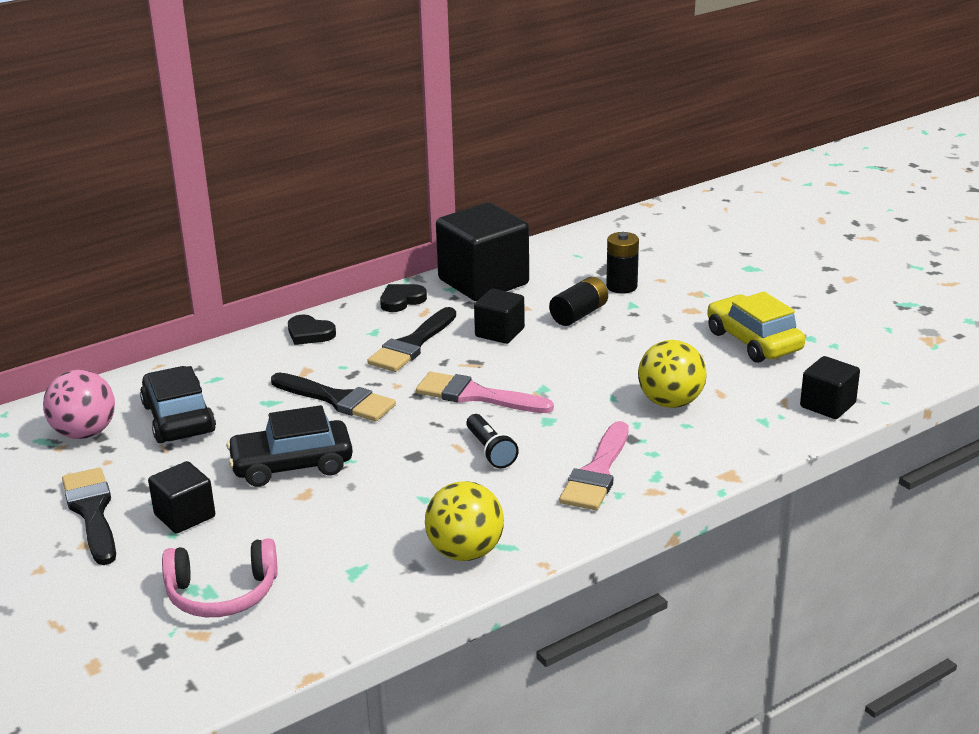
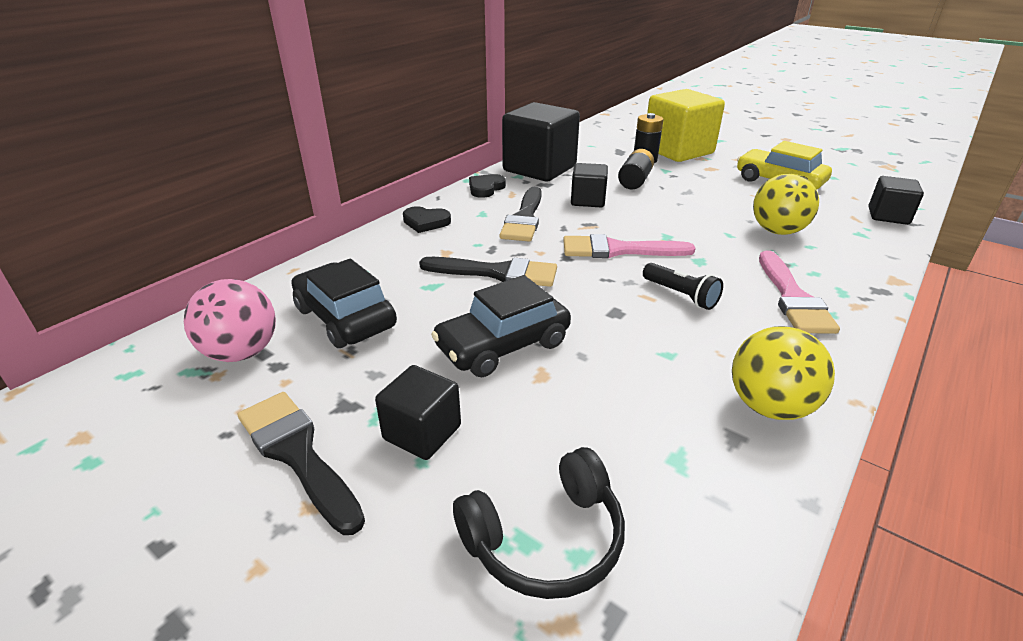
camera: 20 degrees left, 5 degrees up
(222, 594) = (546, 539): pink headphones -> black headphones
(678, 278) = (678, 151): none -> yellow cube

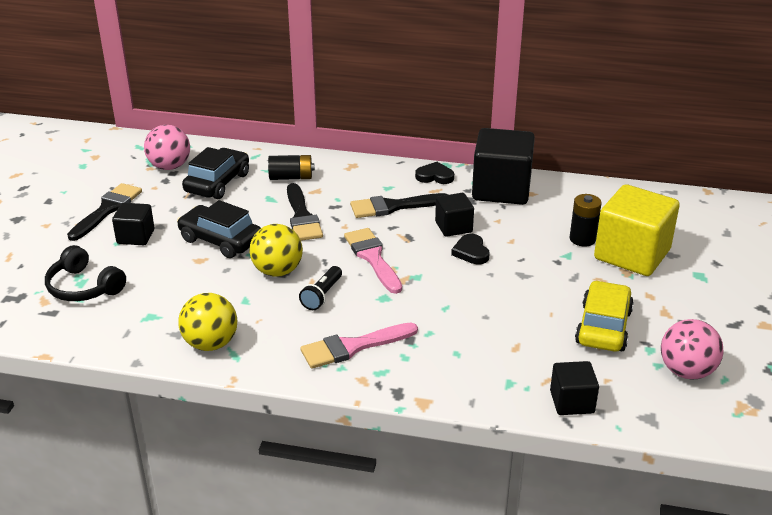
camera: 65 degrees right, 0 degrees up
(426, 222) = (354, 170): black heart -> black heart (471, 252)
(635, 181) = (521, 242): black battery -> black battery (291, 177)
(777, 231) = (473, 333): yellow ball -> yellow ball (277, 271)
(843, 171) = (686, 371): none -> pink ball

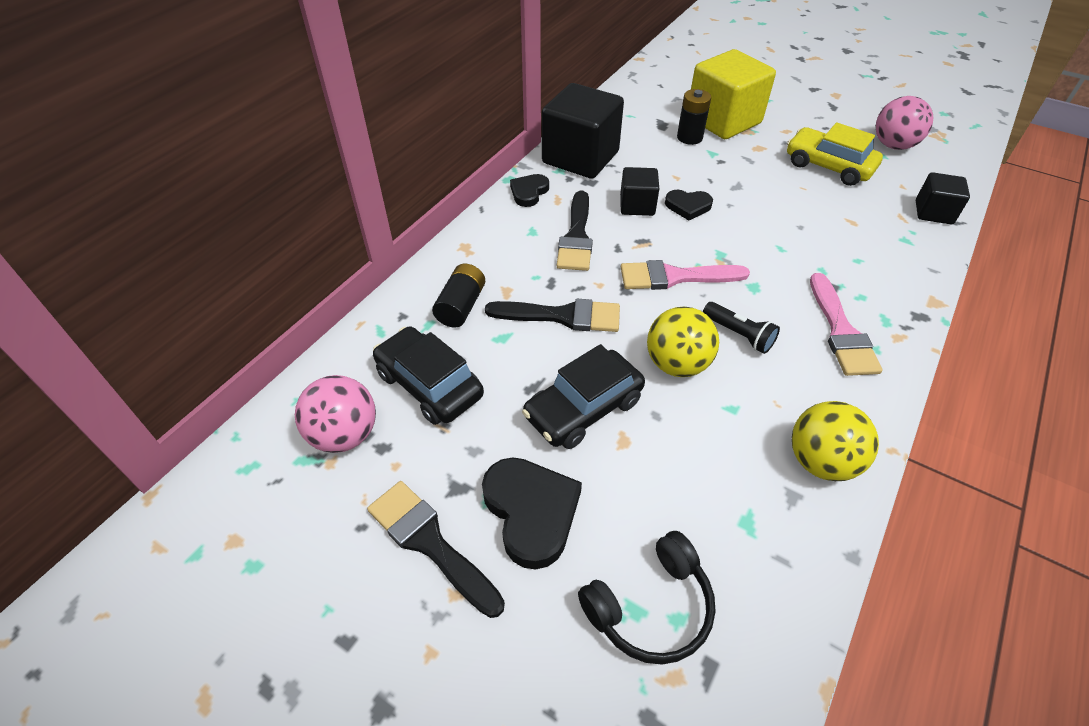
camera: 70 degrees left, 15 degrees up
(135, 237) = (531, 512): black cube -> black heart

